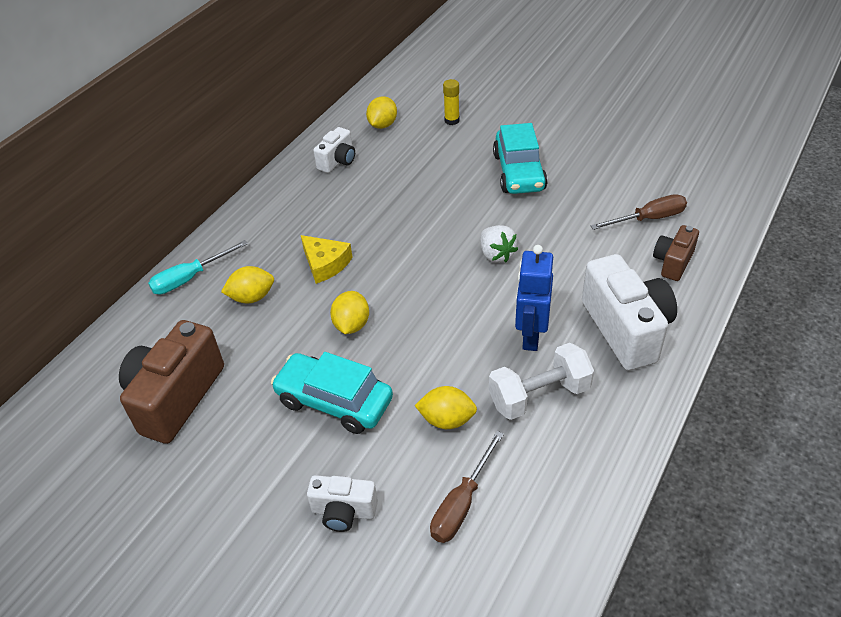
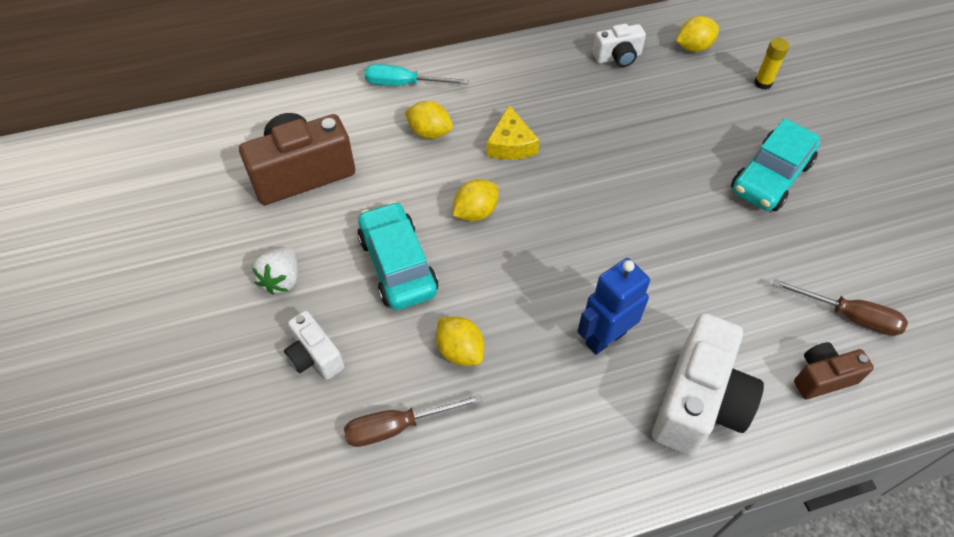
camera: 40 degrees right, 10 degrees up
(496, 254) = (659, 241): white strawberry -> white strawberry (282, 280)
(539, 396) = (553, 395): white dumbbell -> none

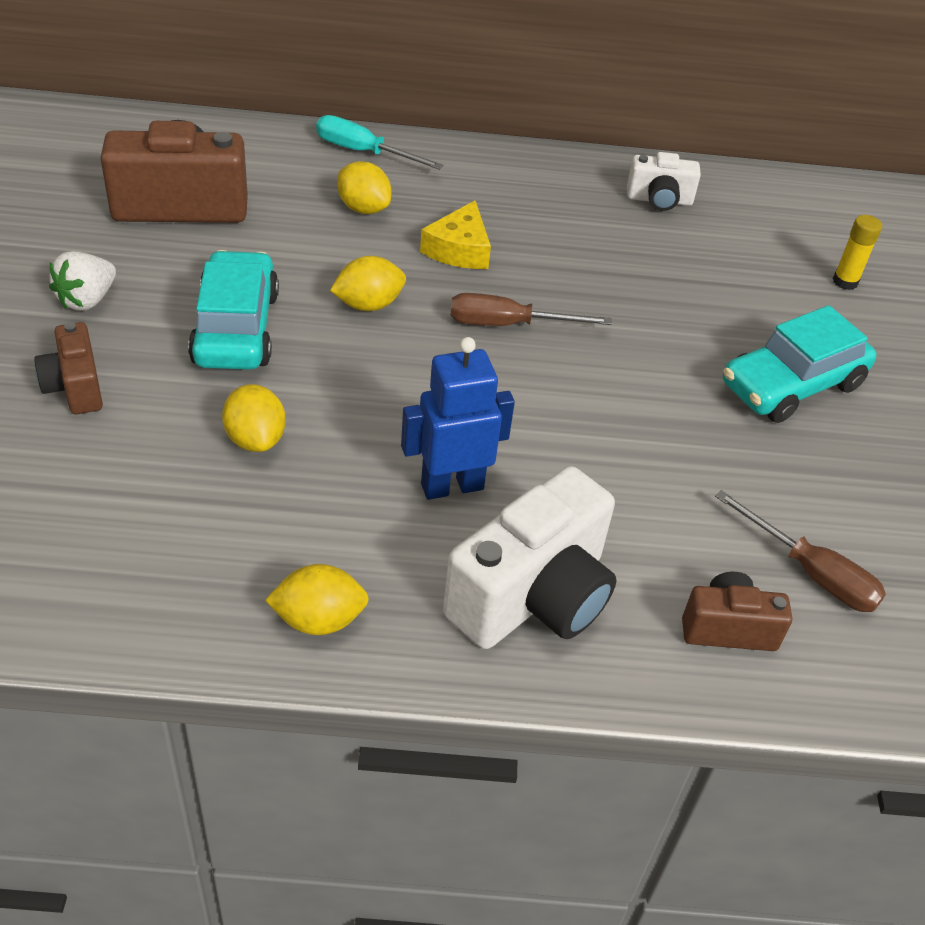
camera: 15 degrees right, 10 degrees down
(315, 356) = (75, 387): white camera -> brown camera
(397, 426) = (126, 490): brown screwdriver -> brown screwdriver (508, 324)
(693, 47) = (770, 217): yellow lemon -> yellow lemon (319, 620)

